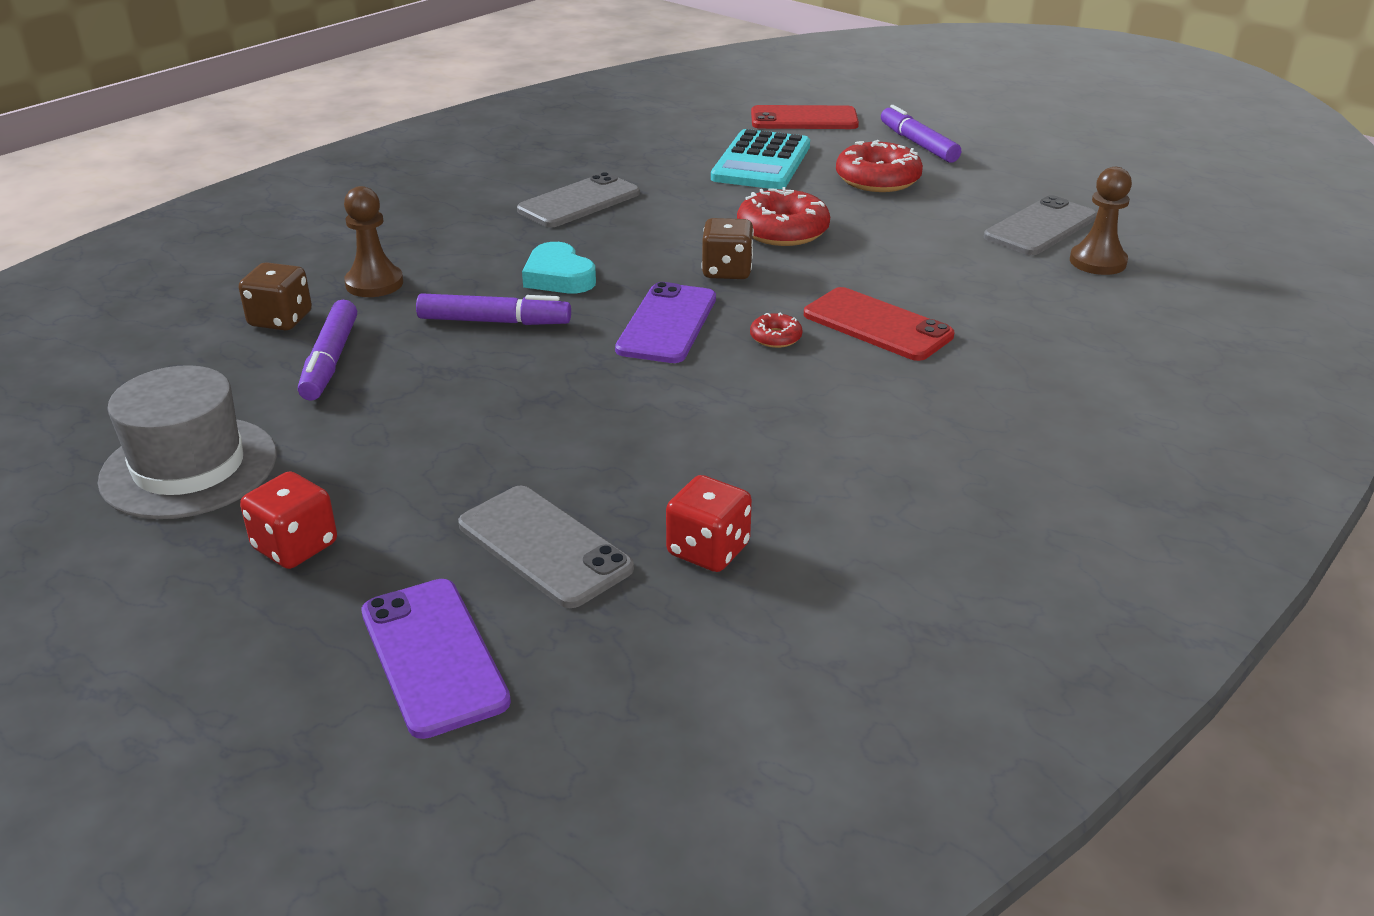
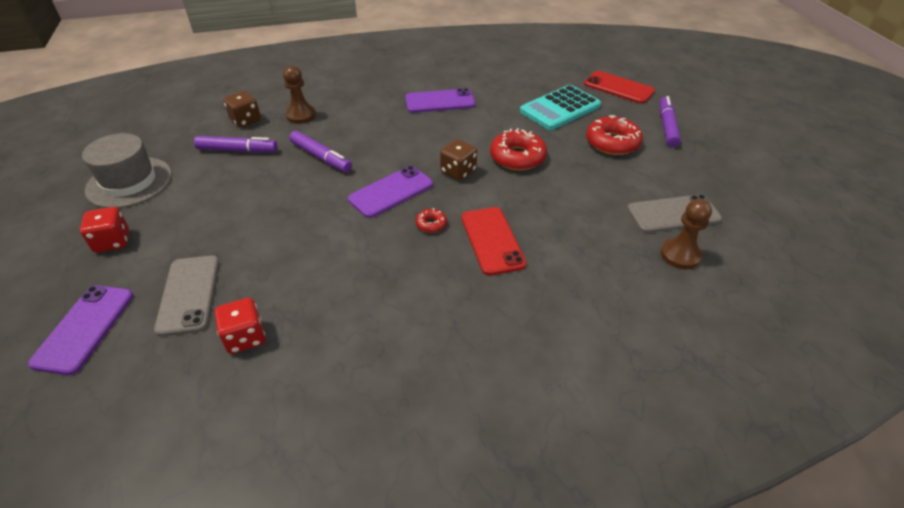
camera: 35 degrees right, 10 degrees up
(330, 360) = (237, 150): purple marker -> purple marker turned 120 degrees counterclockwise
(558, 277) = (378, 143): turquoise heart -> none
(579, 202) = (440, 101): grey phone -> purple phone

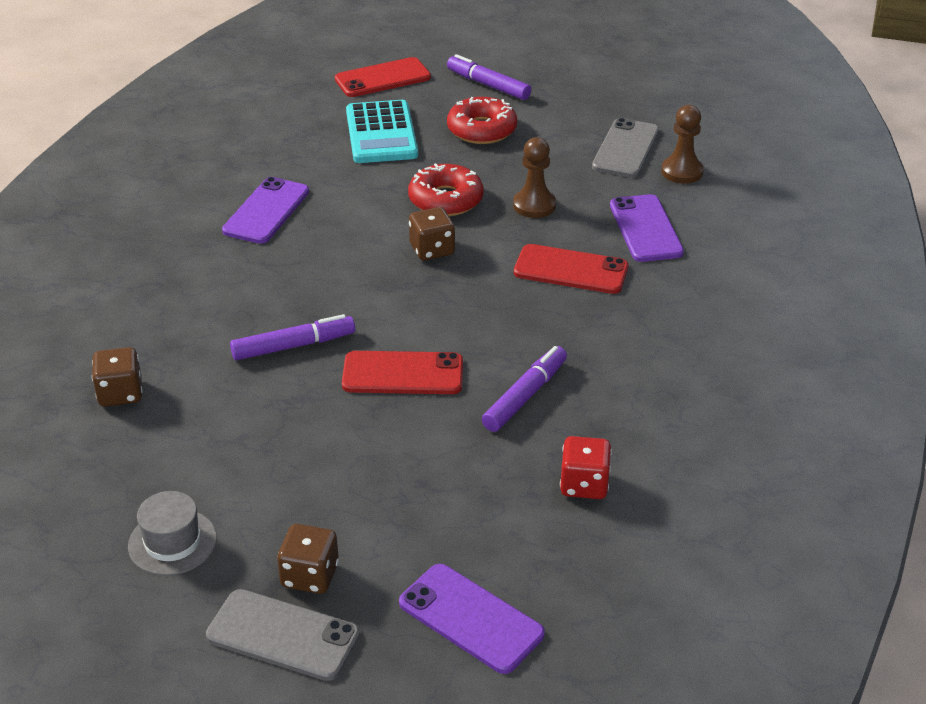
camera: 60 degrees left, 5 degrees down
(112, 241) = (310, 575): red dice -> brown dice
(129, 182) = (172, 542): grey hat -> grey hat, size x0.65
(189, 294) = (478, 517): grey phone -> grey phone (283, 635)
(237, 150) = (196, 418): purple marker -> purple marker (524, 396)
(301, 115) = (167, 337): brown pawn -> brown pawn (534, 205)
(320, 207) = (403, 374): none -> red phone
(391, 192) = (424, 311): purple phone -> purple phone (645, 229)
(431, 224) = (509, 301): red donut -> none

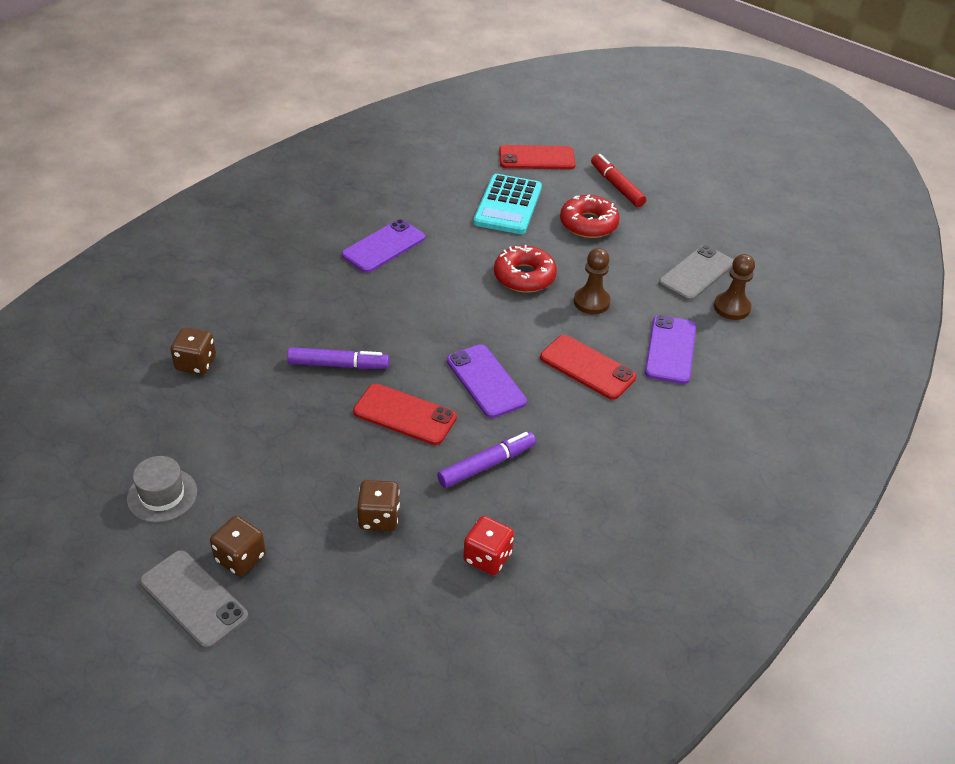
camera: 20 degrees right, 5 degrees up
(432, 250) = (488, 316): brown dice -> brown dice (379, 518)
(471, 618) = (334, 638): purple phone -> purple phone (486, 381)
(488, 85) = (617, 186): purple marker -> red marker

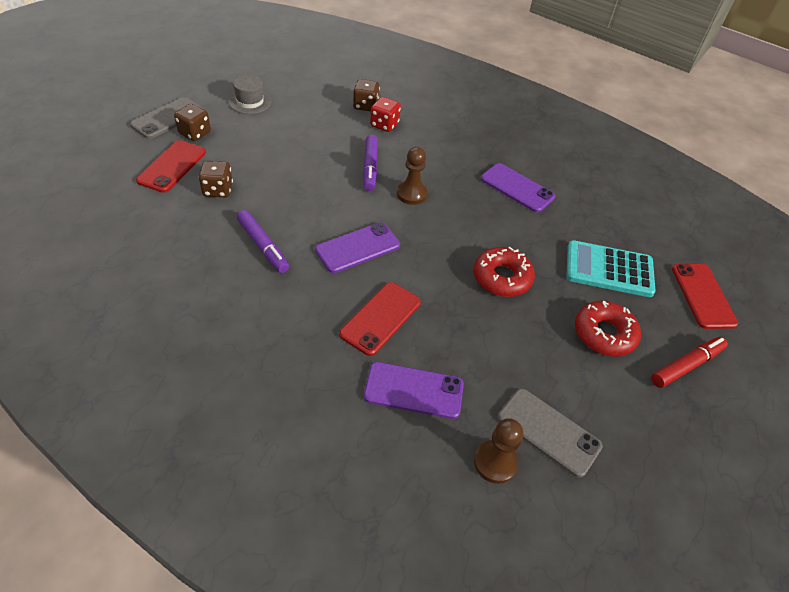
camera: 85 degrees right, 5 degrees up
(404, 415) = (318, 201): red phone -> red phone (172, 166)
(487, 557) = (171, 244): red dice -> red dice (384, 125)
(591, 302) = (476, 328): brown pawn -> brown pawn (411, 194)

